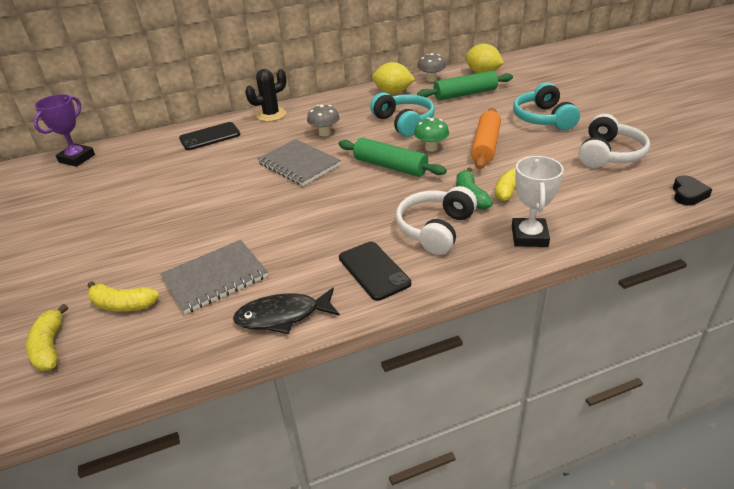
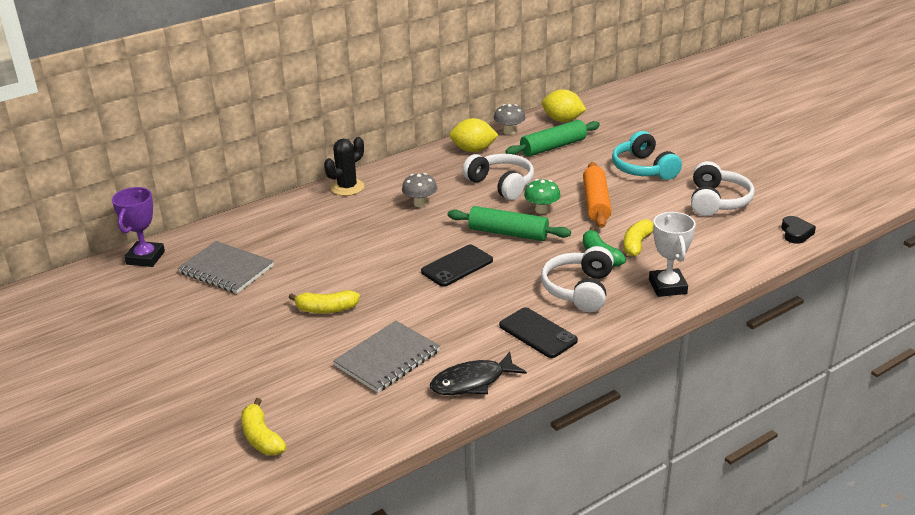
camera: 15 degrees left, 5 degrees down
(123, 305) = (309, 393): yellow banana -> yellow banana (326, 309)
(210, 137) = (290, 219): black phone -> black phone (457, 266)
(299, 164) = (410, 240): grey notebook -> grey notebook (226, 269)
(404, 122) = (501, 184): turquoise headphones -> white headphones

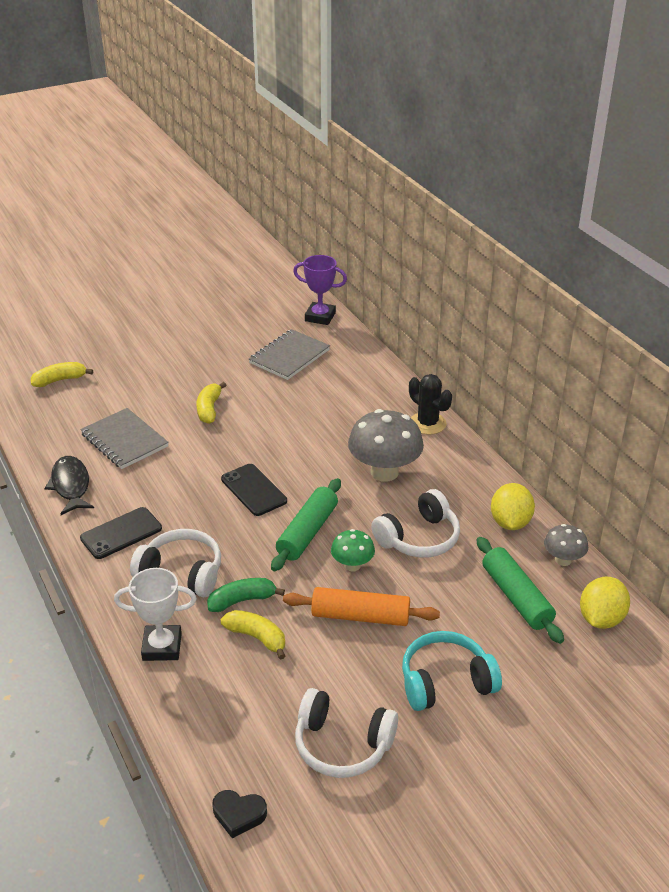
camera: 95 degrees right, 5 degrees up
(420, 203) = (384, 472): grey mushroom -> grey mushroom, size x1.87

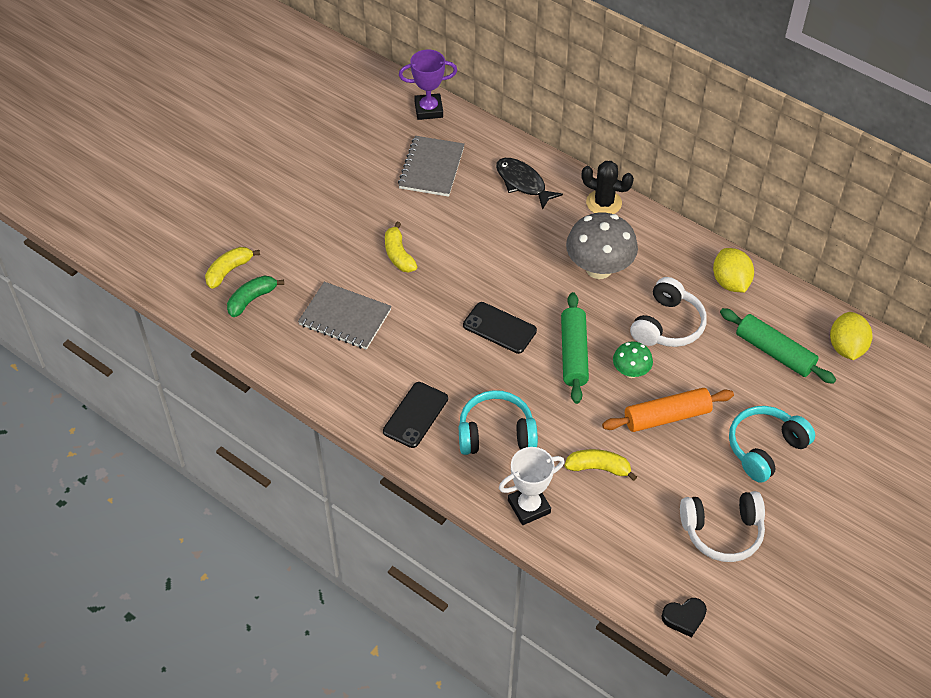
camera: 25 degrees left, 15 degrees up
(71, 486) = (332, 384): black fish -> black fish (523, 183)
(181, 573) = (496, 433): white headphones -> turquoise headphones
(242, 600) = (564, 439): green banana -> green banana (251, 299)
(563, 560) = (790, 304): grey mushroom -> none

